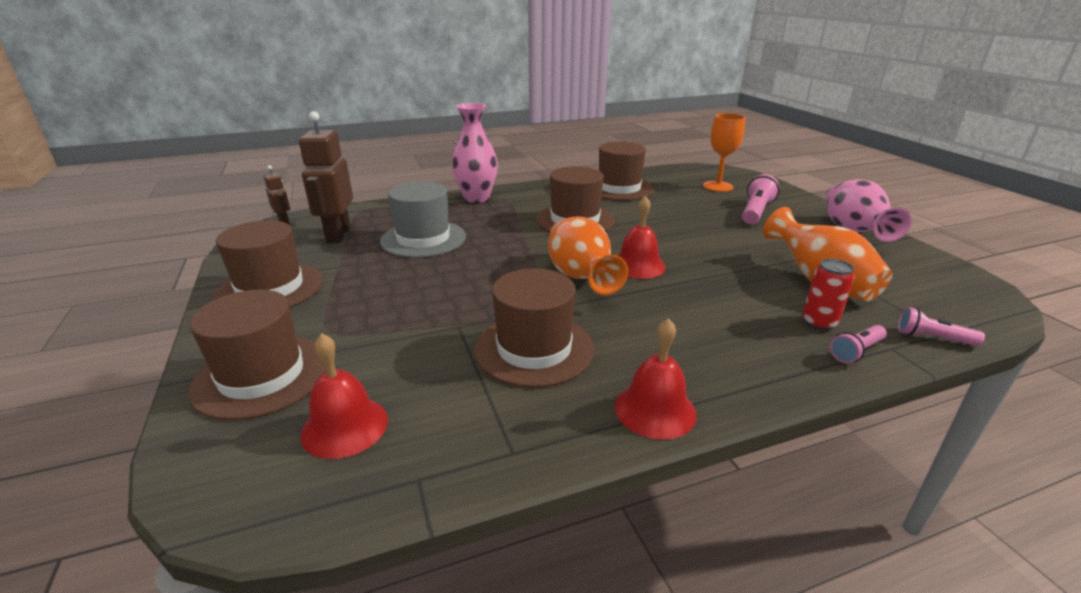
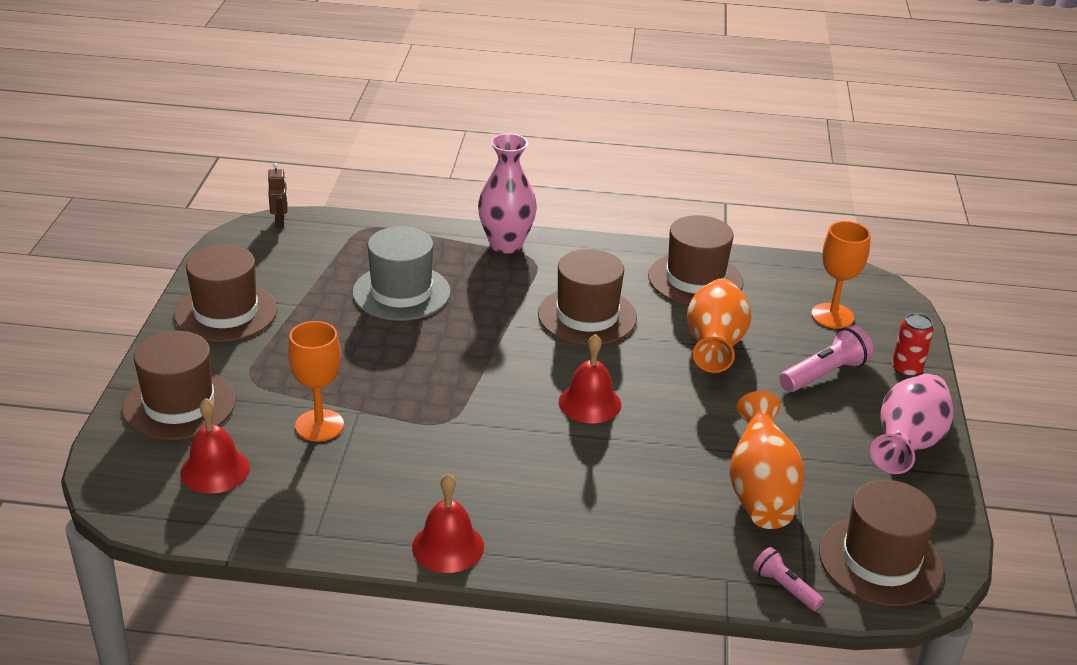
camera: 25 degrees right, 5 degrees up
(338, 235) = (322, 259): brown robot -> none
(431, 347) = (319, 425): none -> orange goblet
(534, 349) = (402, 458): brown hat -> brown hat (880, 561)
(581, 278) = (515, 398): orange vase -> orange vase (714, 346)
(819, 323) = (693, 531): red can -> red can (906, 369)
(856, 352) = (687, 570): pink flashlight -> none

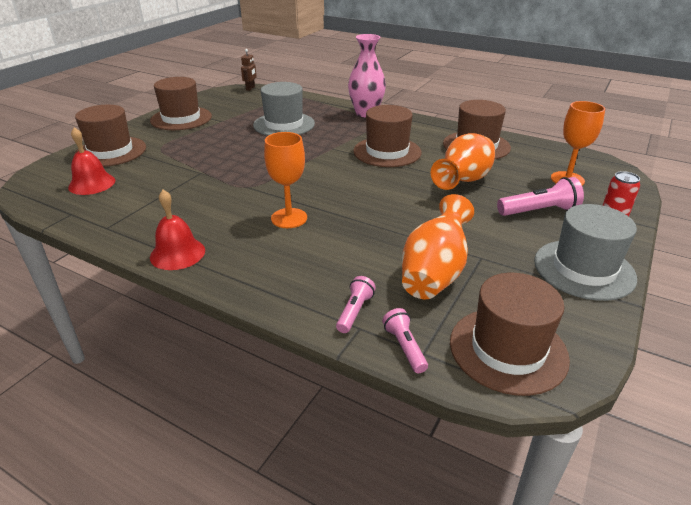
camera: 25 degrees right, 0 degrees up
(319, 425) = (172, 174): orange goblet -> orange goblet (289, 218)
(590, 403) = (349, 195): red bell -> none
(709, 562) = (354, 311): none -> pink flashlight
(906, 445) = (584, 269): pink vase -> grey hat

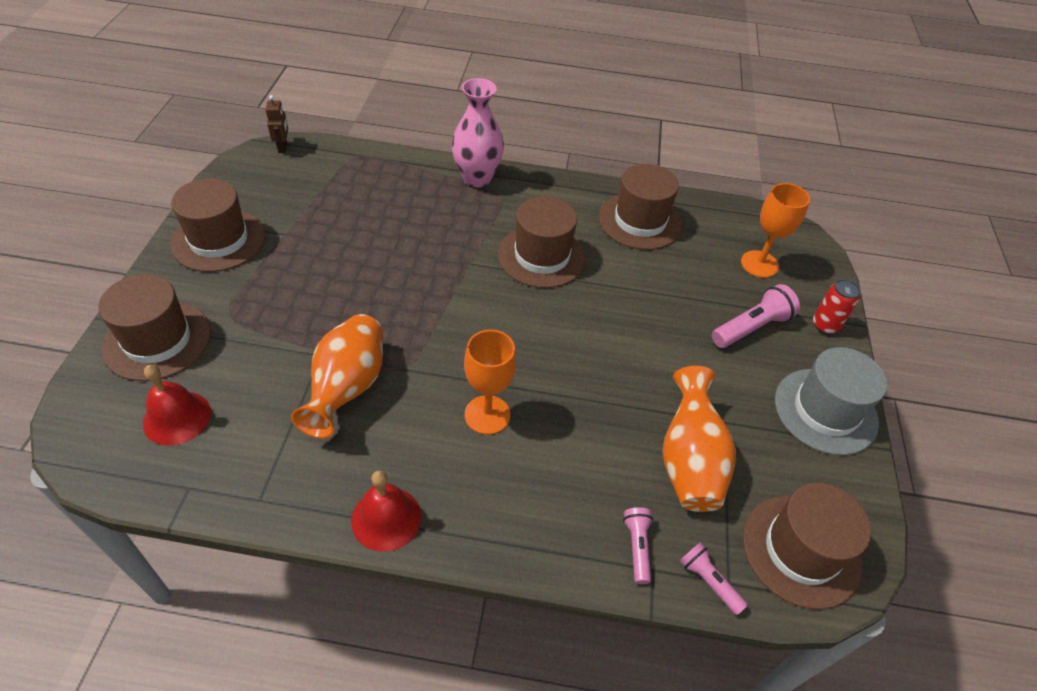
camera: 25 degrees left, 15 degrees up
(284, 124) = (379, 225): grey hat -> none
(463, 181) = (653, 293): orange vase -> orange vase (347, 388)

